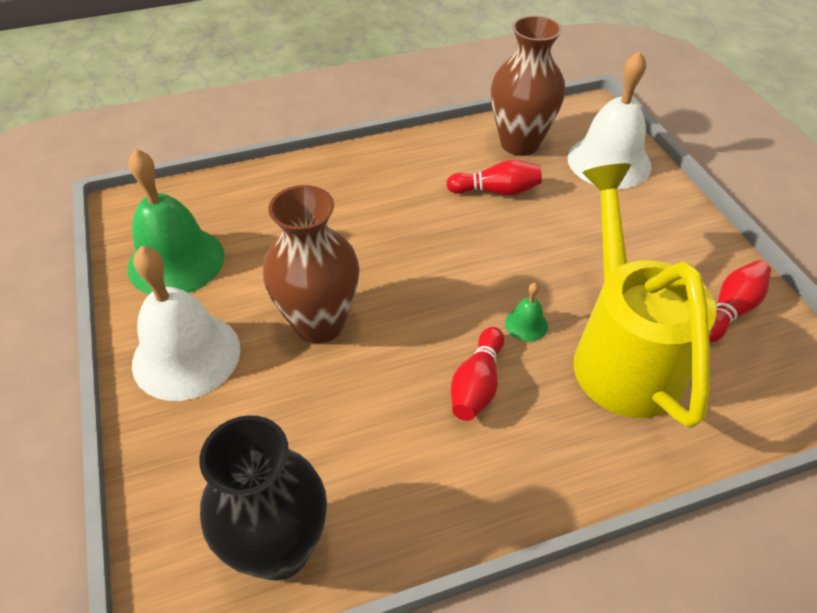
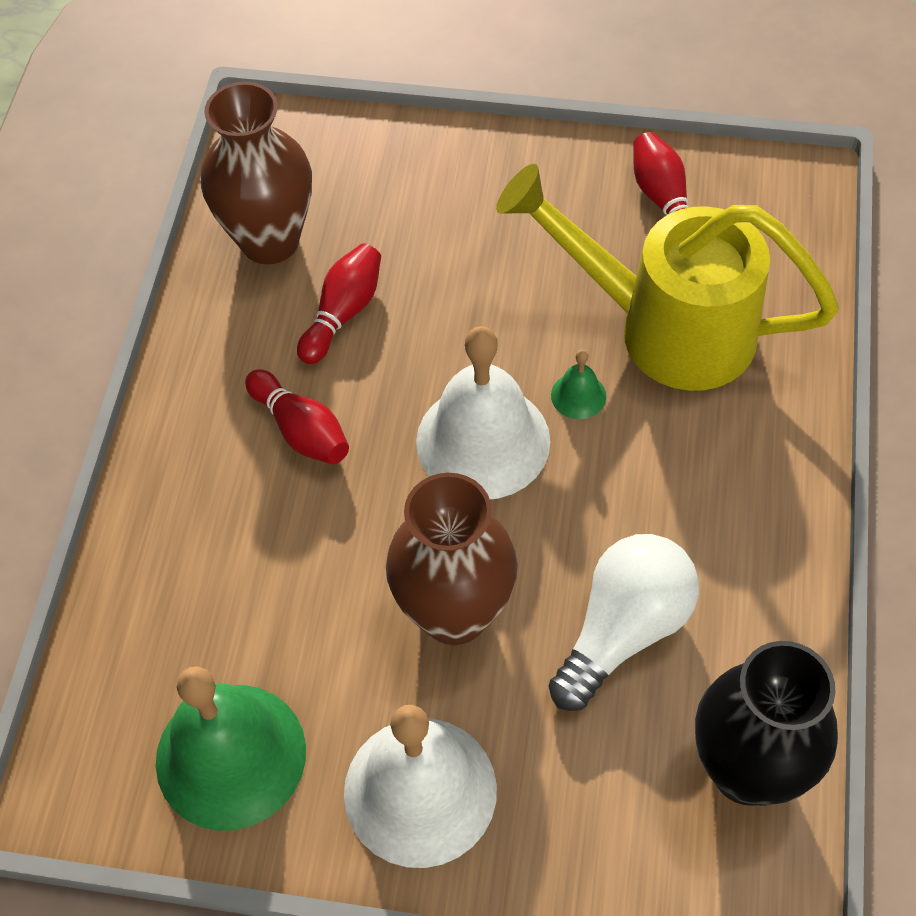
camera: 60 degrees left, 10 degrees up
(357, 422) = (624, 629): none -> white light bulb
(477, 384) = (635, 486): red bowling pin -> red bowling pin (301, 430)
(609, 162) = (370, 168): white bell -> white bell (483, 441)

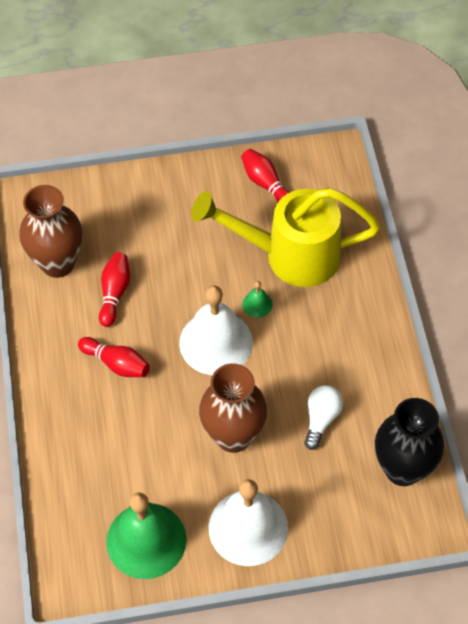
camera: 20 degrees left, 0 degrees up
(624, 629) = (321, 419): white light bulb -> white light bulb, size x0.65

